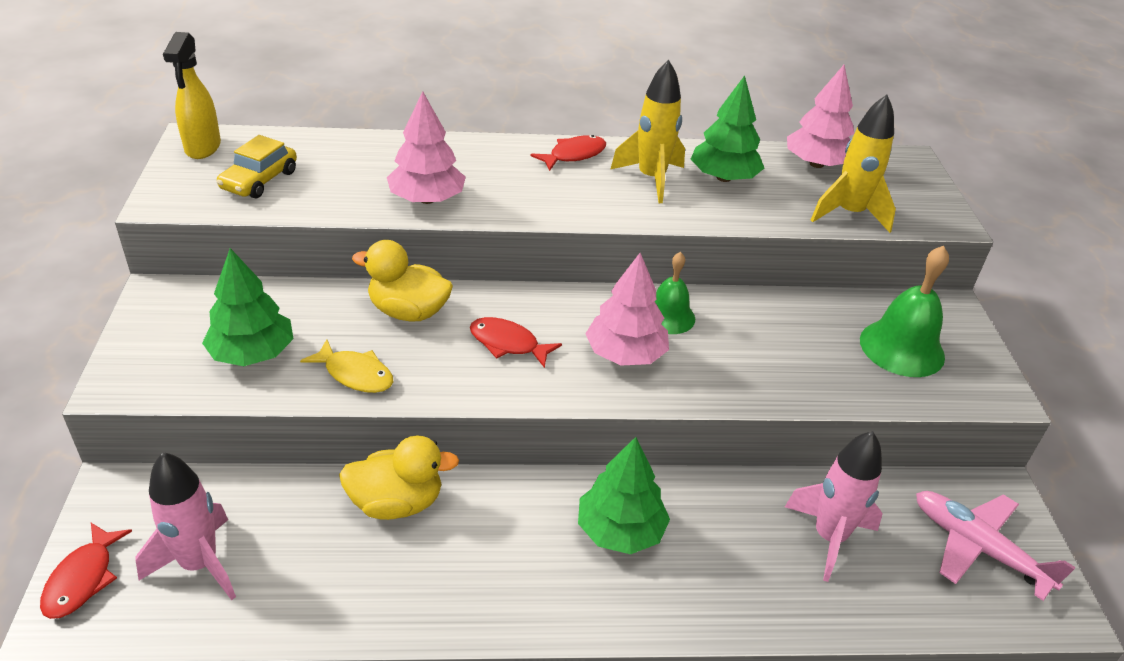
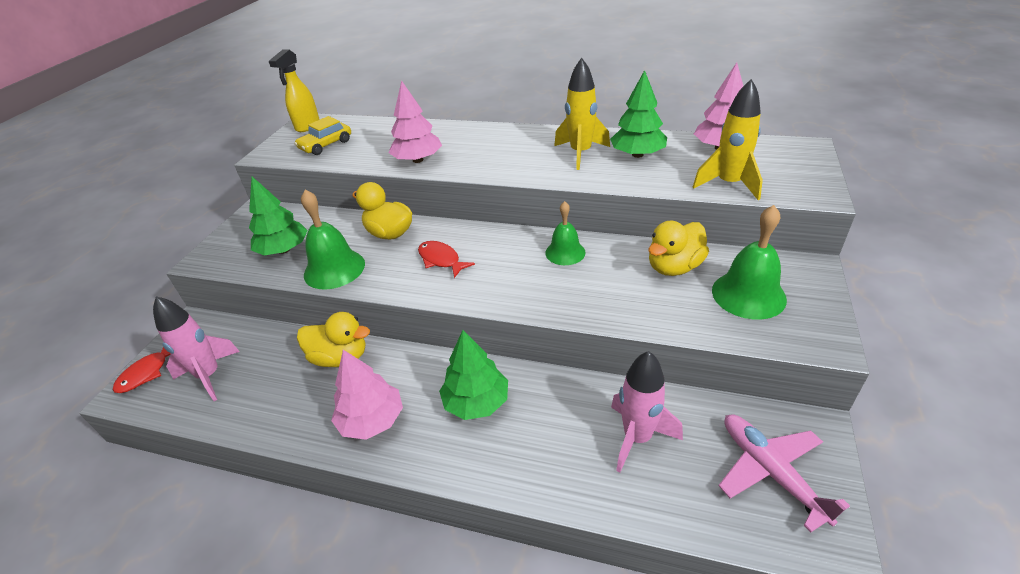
camera: 25 degrees right, 0 degrees up
(355, 374) = (334, 269): yellow fish -> green bell
(574, 155) = (533, 136): red fish -> none
(625, 354) = (518, 275): pink tree -> pink tree (372, 420)
(807, 322) = (674, 267): none -> yellow duck

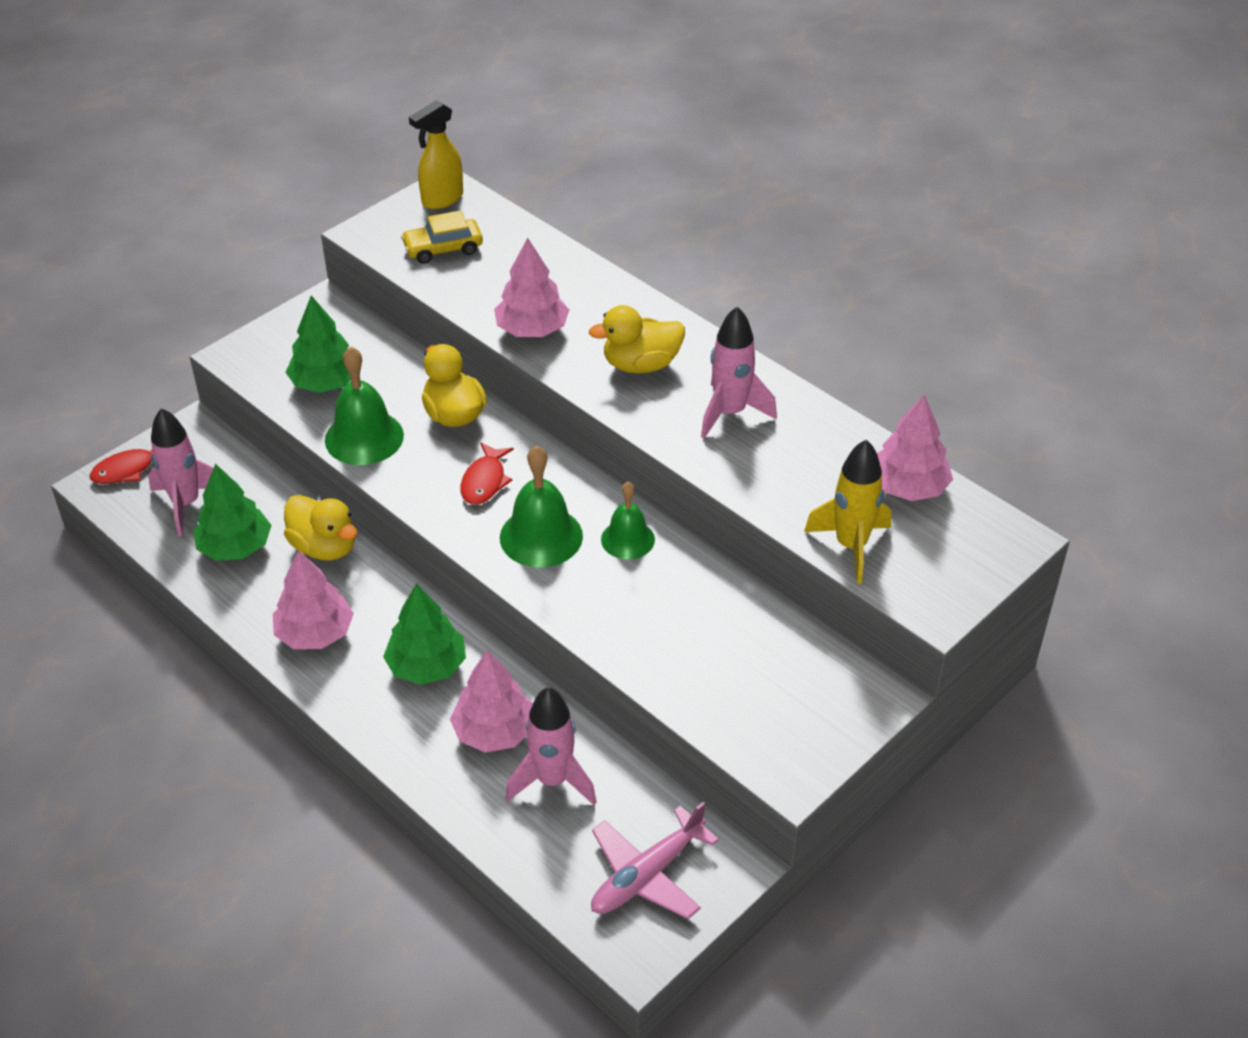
camera: 25 degrees right, 5 degrees up
(441, 260) = (484, 481): red fish -> red fish turned 150 degrees counterclockwise
(564, 424) = (494, 731): none -> pink tree
(580, 153) = (730, 413): yellow rocket -> pink rocket
(637, 154) = (796, 448): green tree -> green tree (235, 547)
(674, 267) = (729, 618): yellow duck -> yellow duck (641, 365)
(748, 294) = (773, 690): green bell -> green bell (541, 536)
(771, 472) = (647, 875): pink plane -> pink plane turned 135 degrees counterclockwise

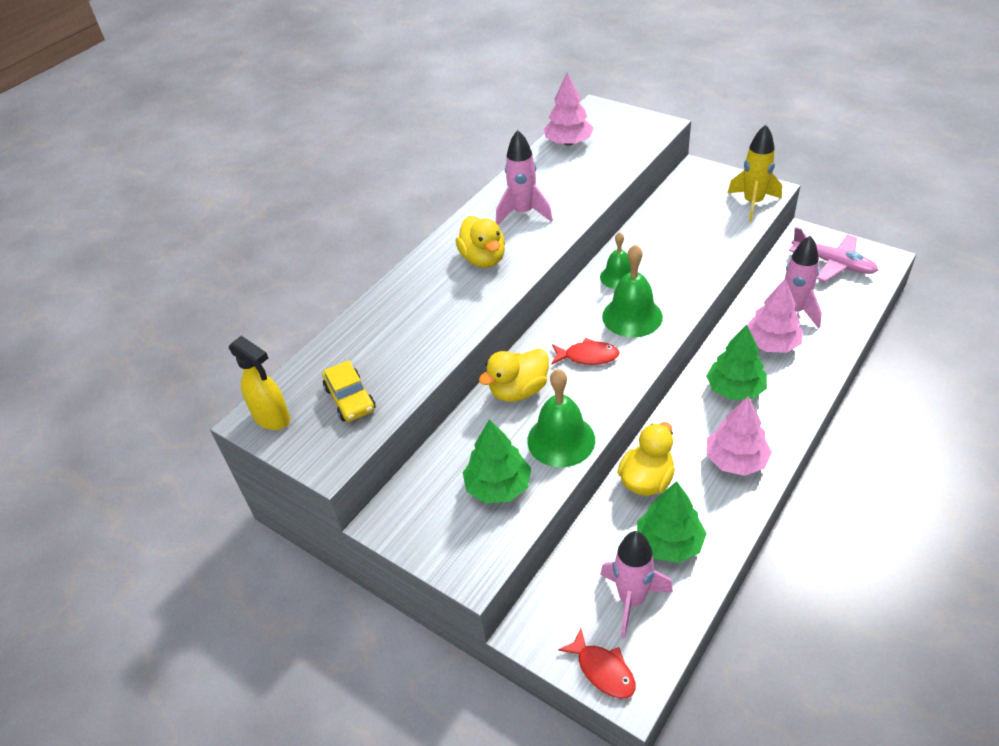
camera: 95 degrees left, 0 degrees up
(532, 329) = (454, 321): pink tree -> none
(851, 546) = (626, 155): yellow rocket -> yellow rocket (753, 203)

